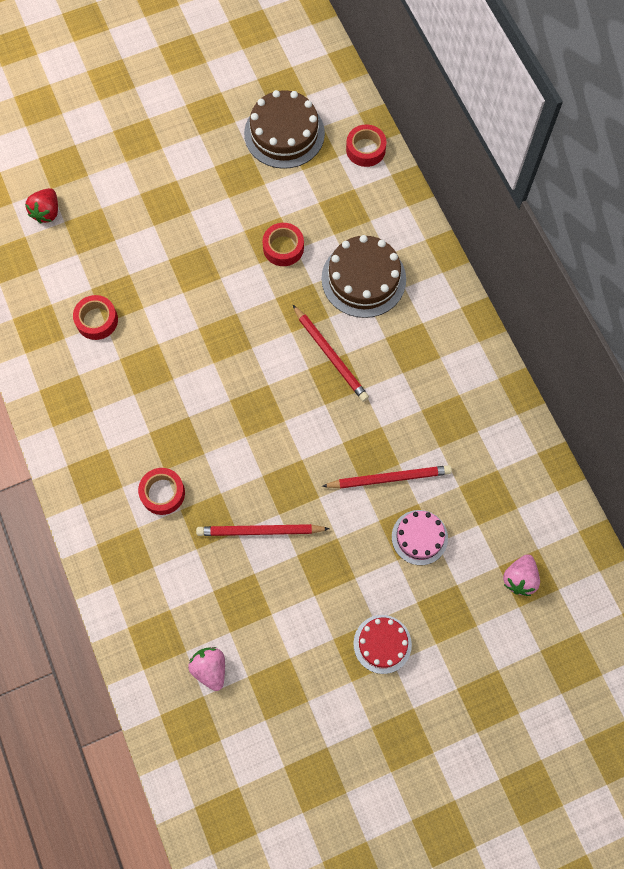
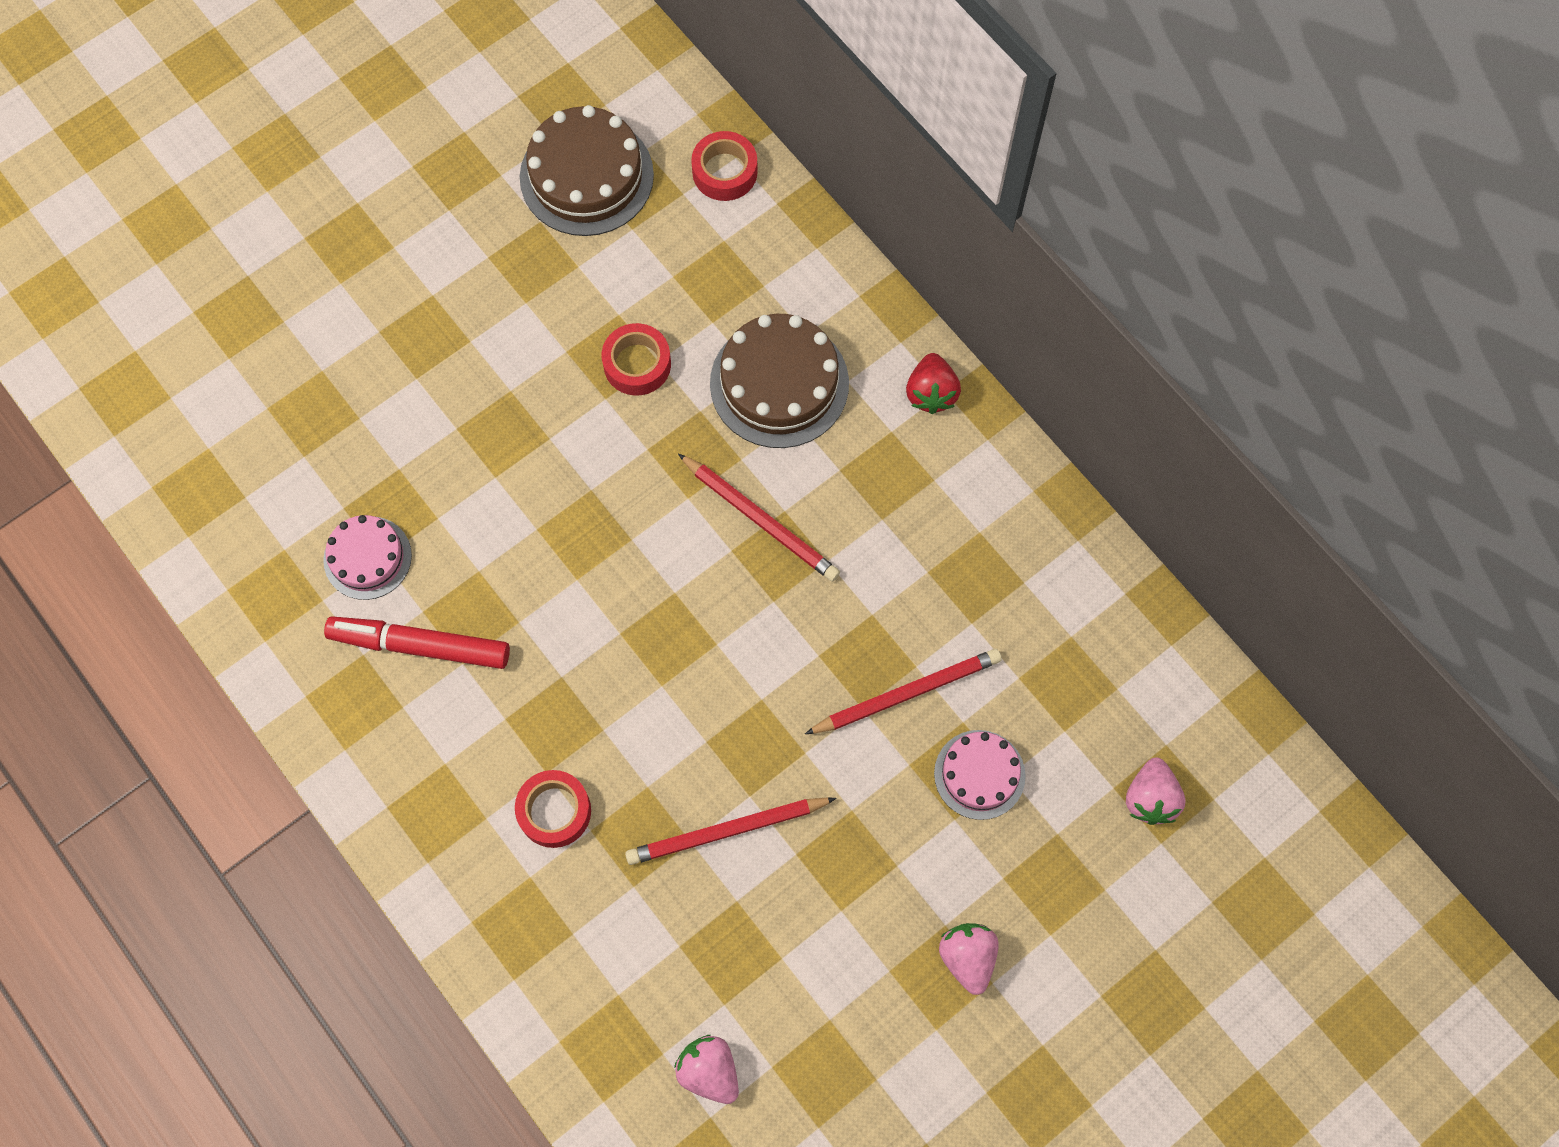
camera: 15 degrees left, 0 degrees up
(47, 212) = (233, 399): red strawberry -> red strawberry (931, 393)
(97, 320) = (367, 558): red tape -> pink cake
(112, 378) = (420, 646): none -> red marker
(382, 644) = (967, 958): red cake -> pink strawberry

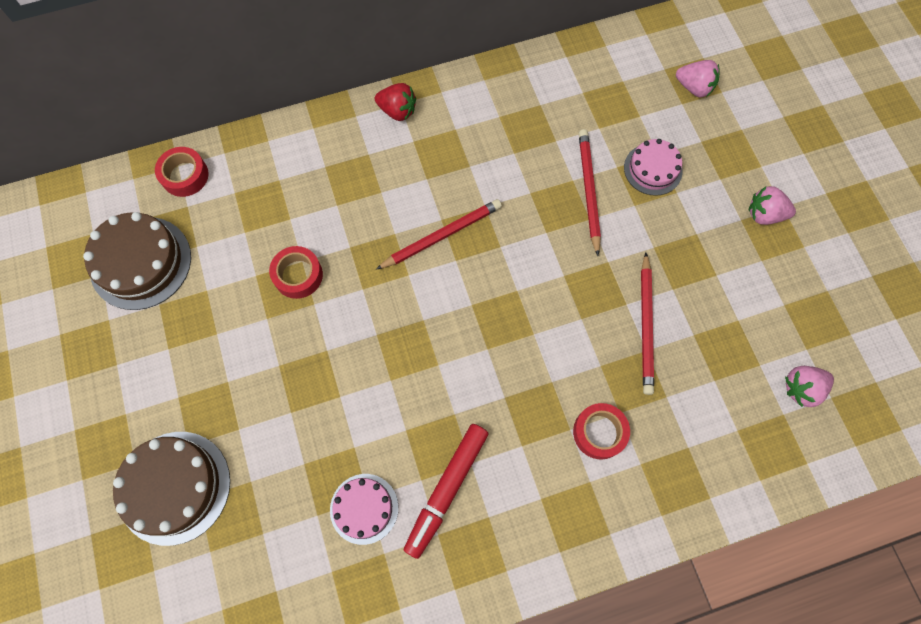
camera: 70 degrees left, 0 degrees up
(779, 383) = (352, 193): brown cake -> brown cake (174, 487)

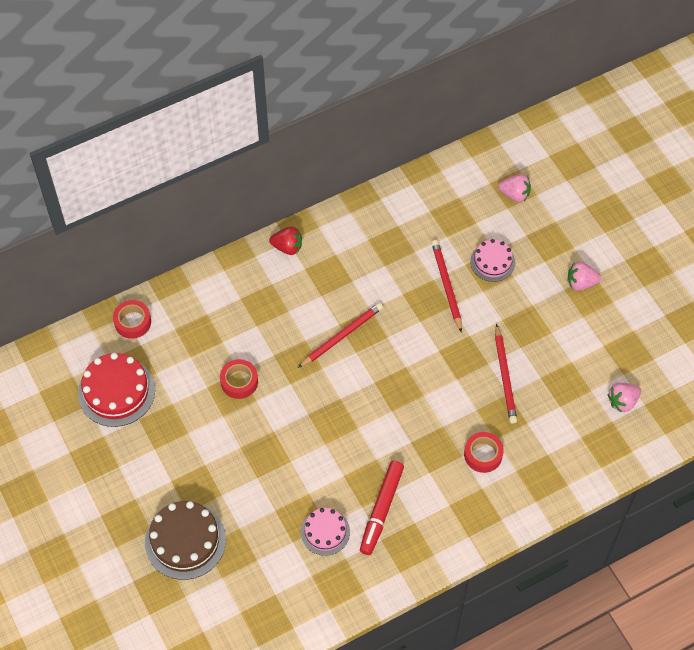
camera: 10 degrees left, 10 degrees down
(141, 262) = (116, 391): brown cake -> red cake

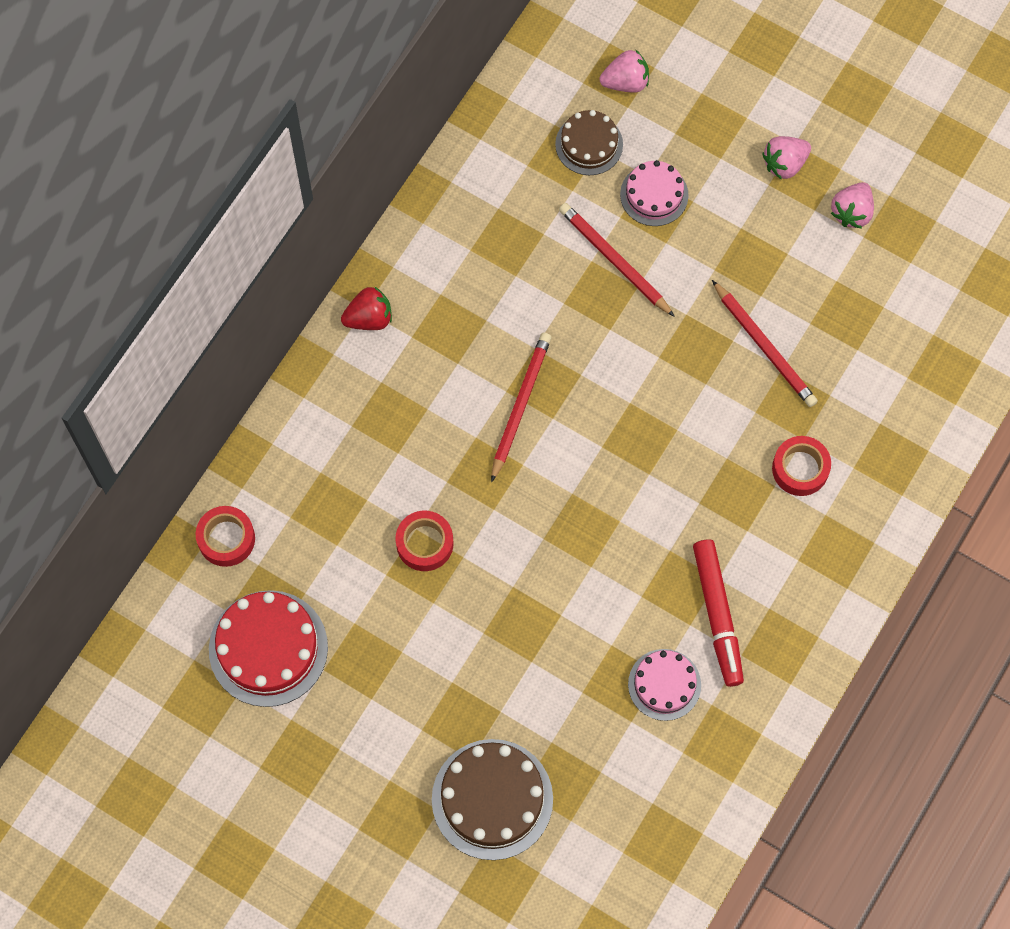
camera: 30 degrees left, 10 degrees up
(472, 217) = (589, 144): none -> brown cake
(622, 402) = (931, 300): pink strawberry -> pink strawberry (851, 212)

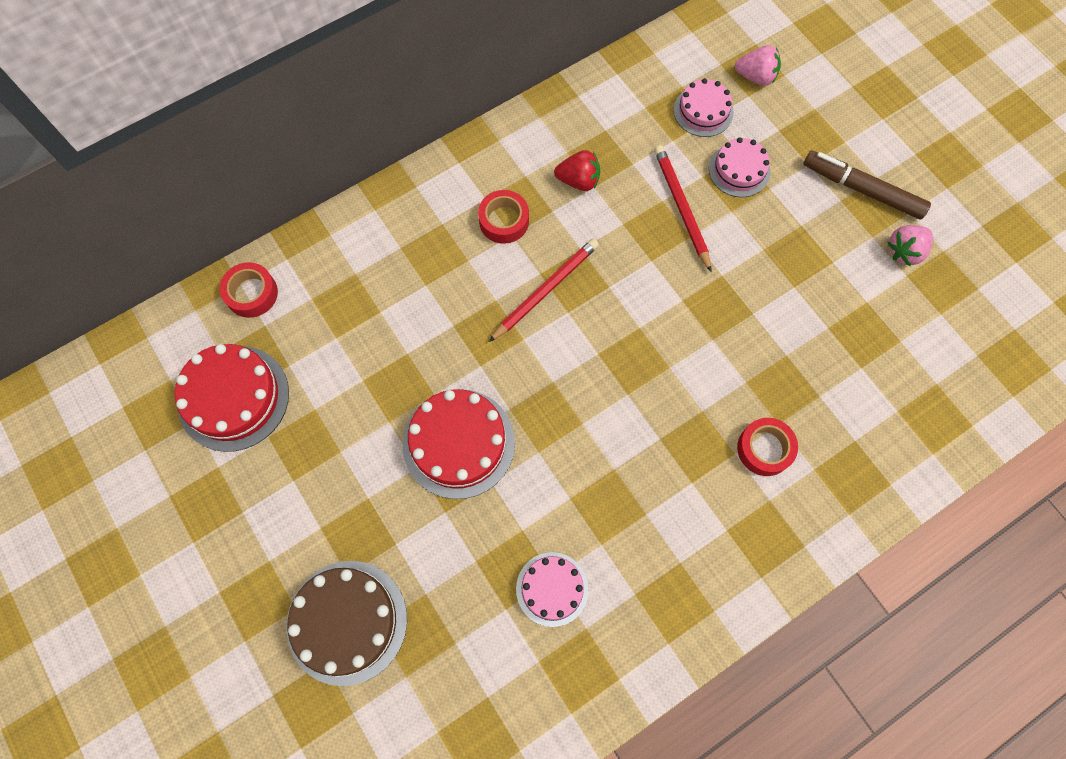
camera: 25 degrees right, 0 degrees up
(369, 318) = (459, 171): red strawberry -> red strawberry (578, 181)
(424, 543) = (408, 368): red tape -> red tape (504, 221)
(511, 592) = (458, 443): none -> red cake
(589, 144) = (703, 111): brown cake -> pink cake
(717, 615) = (630, 547): red marker -> none
(764, 346) = (778, 330): red pencil -> none
(784, 164) = (862, 190): pink strawberry -> brown marker

